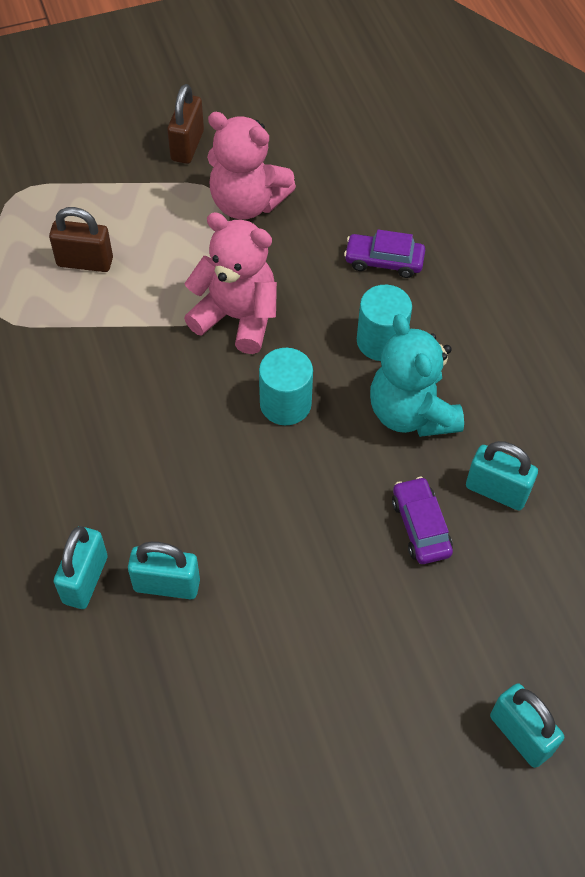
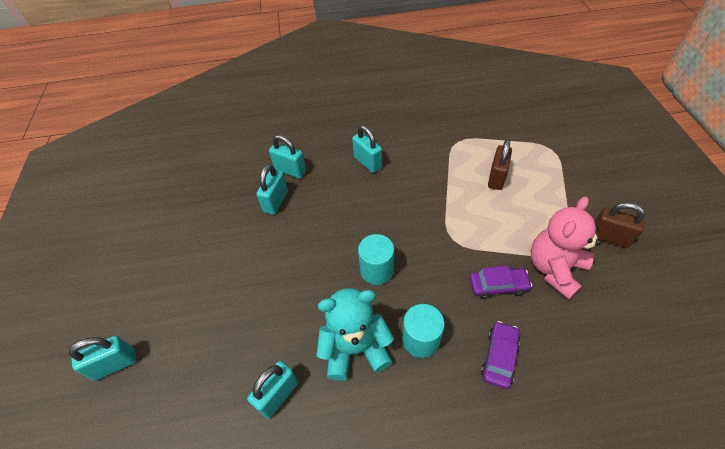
camera: 105 degrees right, 5 degrees down
(57, 449) = (367, 162): none -> turquoise padlock
(237, 317) = (449, 251): pink teddy bear -> none
(420, 526) = (268, 335): purple car -> purple car (498, 285)

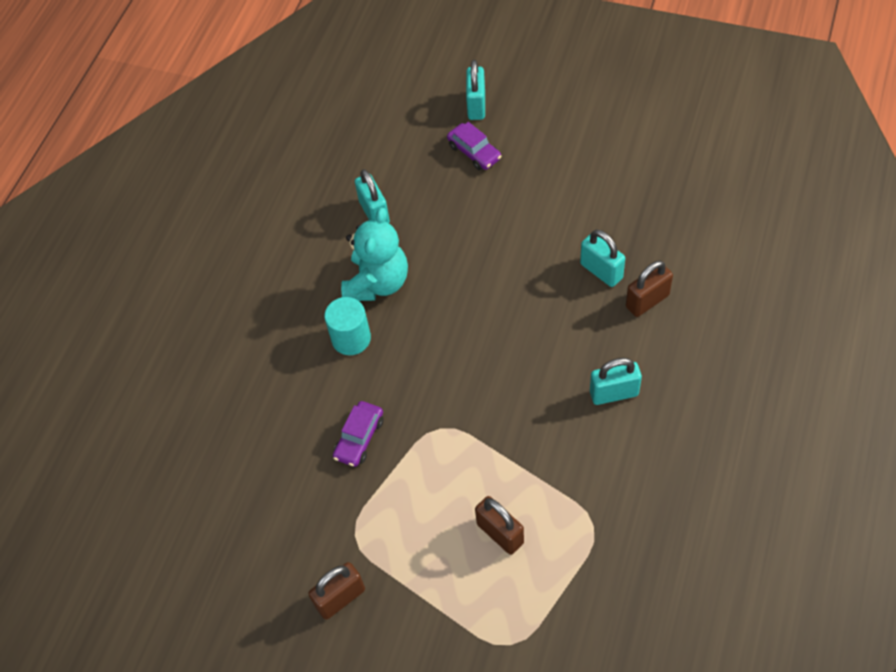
camera: 120 degrees right, 5 degrees up
(290, 170) = (647, 301): turquoise padlock -> brown padlock
(377, 270) = (447, 334): turquoise cylinder -> none
(499, 357) = (294, 394): purple car -> purple car (474, 152)
(554, 269) = (342, 507): pink teddy bear -> none

